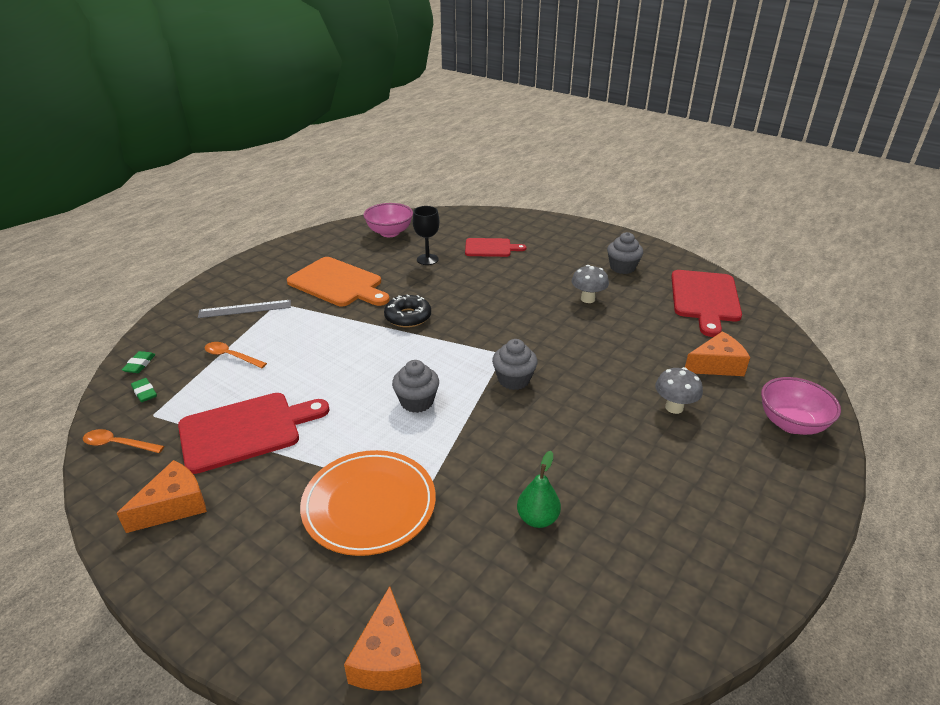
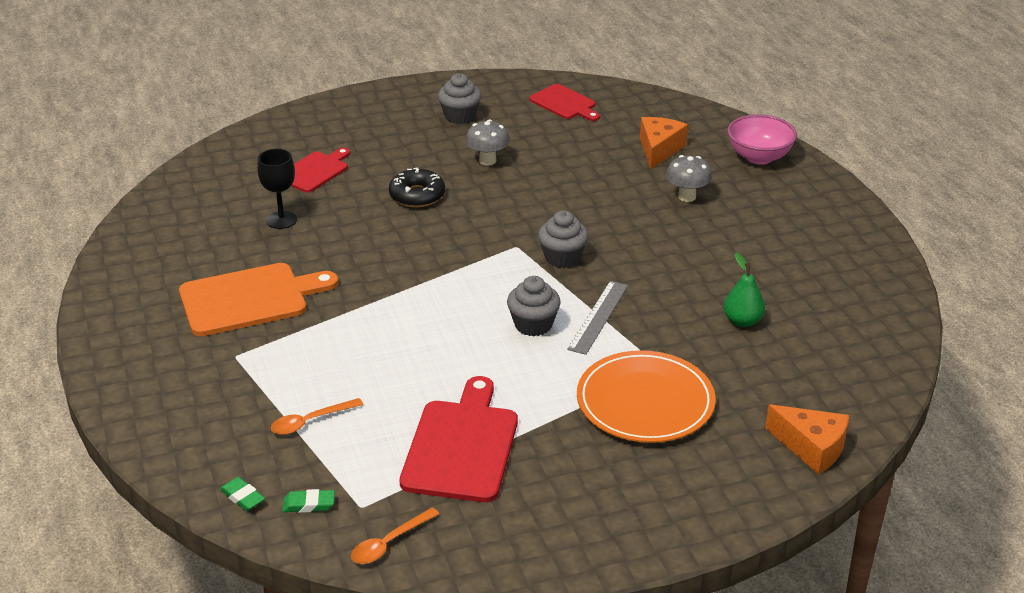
camera: 55 degrees left, 0 degrees up
(174, 506) = (532, 522): orange cheese -> none
(245, 309) = (217, 384): grey ruler -> grey ruler (598, 317)
(389, 232) = (179, 221): pink bowl -> none
(408, 317) = (383, 277): black donut -> black donut (417, 195)
(705, 299) = (565, 103): red cutting board -> red cutting board, size x0.61

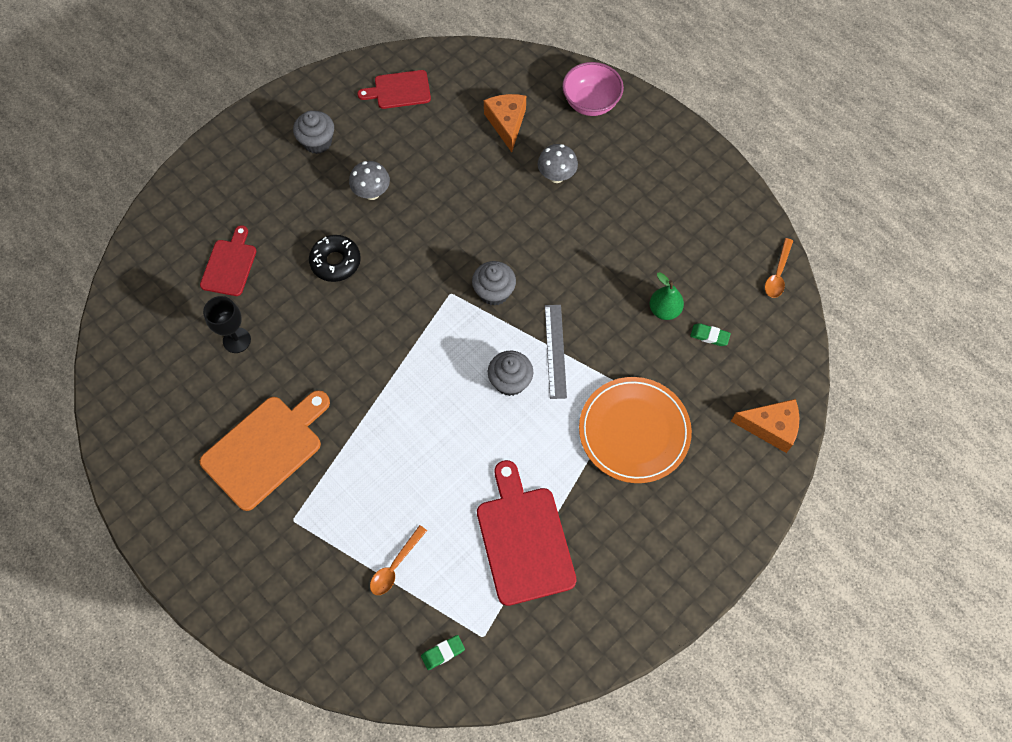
camera: 25 degrees left, 30 degrees up
(242, 497) = (389, 669): green eraser -> green eraser (709, 336)
(389, 543) = (523, 663): orange spoon -> orange spoon (778, 274)
(565, 103) = (399, 90): red cutting board -> red cutting board turned 150 degrees clockwise

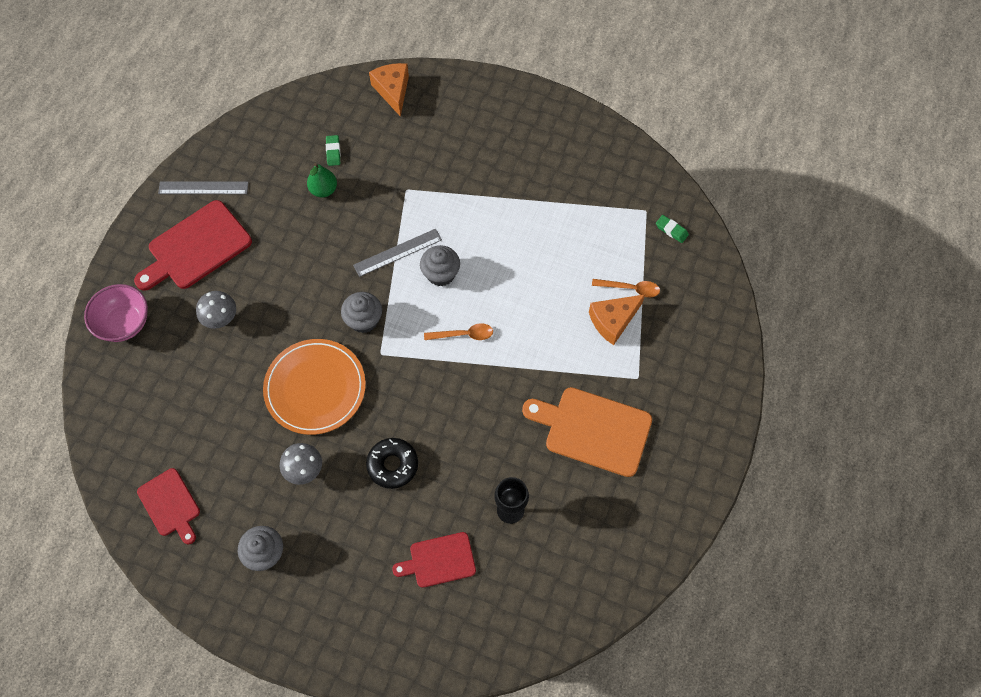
camera: 115 degrees left, 0 degrees up
(507, 123) = (176, 386): orange cheese -> orange cheese (613, 321)
(523, 539) = (563, 213): red cutting board -> red cutting board (196, 248)
(634, 431) = (440, 174): orange plate -> orange plate (315, 388)
(715, 205) = (203, 188): none -> grey ruler
(778, 274) = (254, 124): orange spoon -> orange spoon (463, 334)

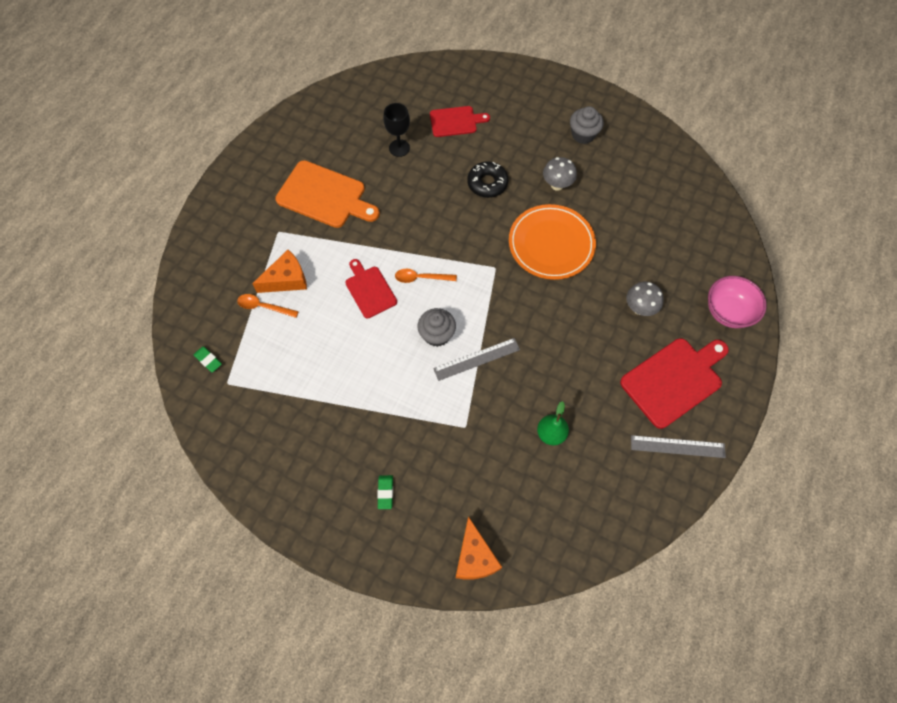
camera: 175 degrees left, 0 degrees up
(170, 504) = (659, 169): red cutting board -> red cutting board (369, 290)
(333, 152) = (542, 479): green eraser -> green eraser (385, 492)
(364, 320) = (509, 297): grey cupcake -> none

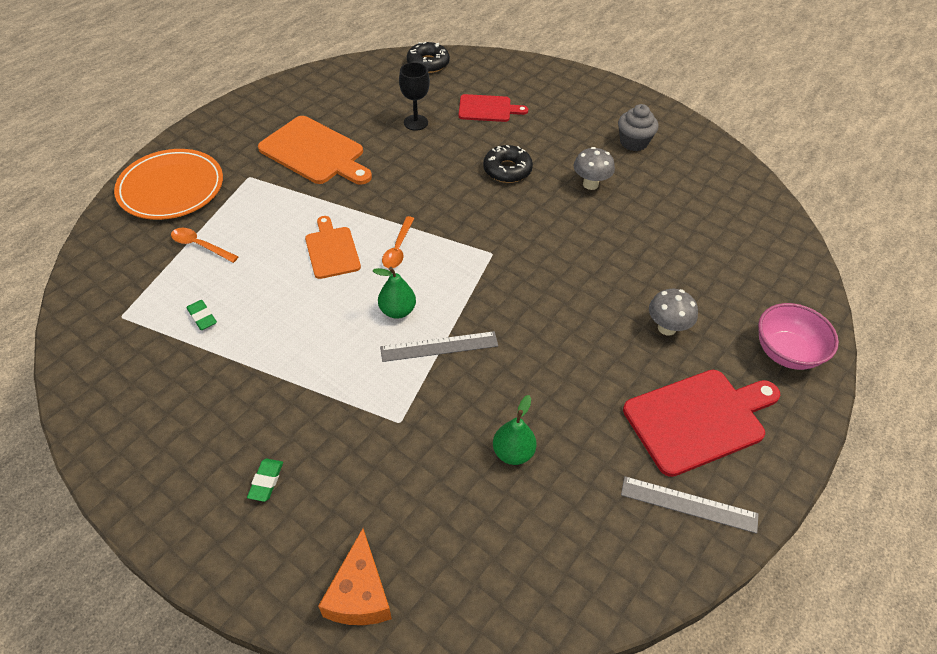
camera: 10 degrees right, 15 degrees down
(208, 360) = (110, 288): green eraser -> green eraser (202, 317)
(287, 279) = (238, 223): orange cheese -> none
(369, 290) = (331, 250): red cutting board -> orange cutting board
(391, 80) = (428, 63): none -> black donut
(421, 278) = (398, 248): orange spoon -> orange spoon turned 90 degrees counterclockwise
(437, 334) = (397, 311): grey cupcake -> green pear
(551, 244) = (568, 241): orange plate -> orange plate (171, 188)

